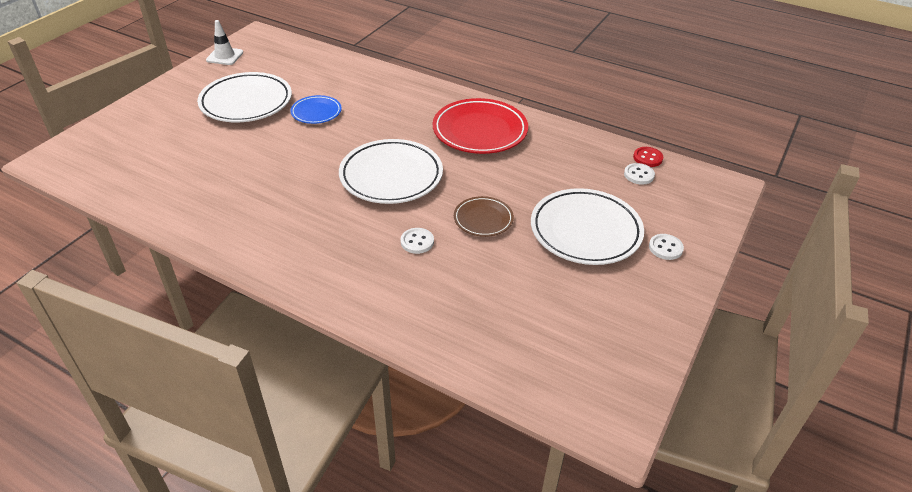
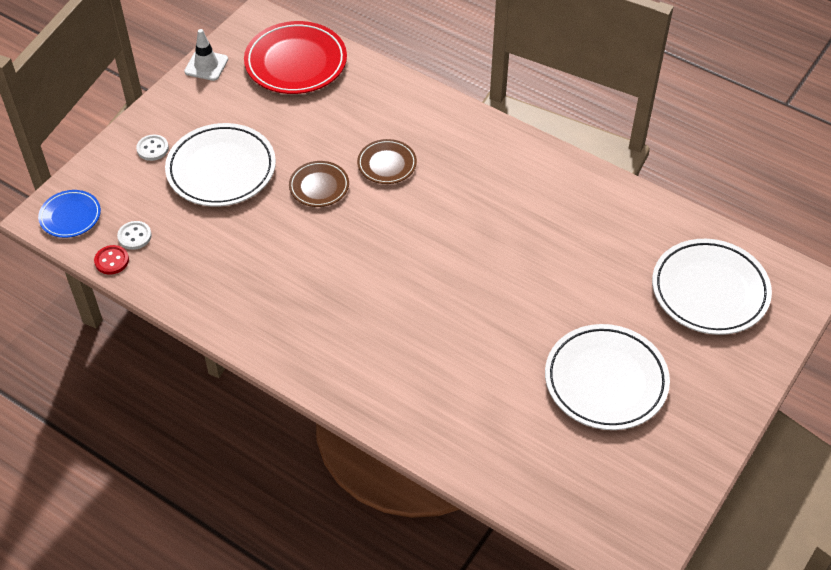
camera: 175 degrees left, 10 degrees up
(225, 56) = (670, 496): white traffic cone -> white traffic cone (206, 65)
(316, 112) = (508, 356): blue plate -> blue plate (70, 216)
(391, 176) = (411, 245): white plate -> white plate (709, 291)
(417, 242) = (387, 164): white button -> brown plate
(480, 131) = (299, 313): red plate -> red plate (296, 62)

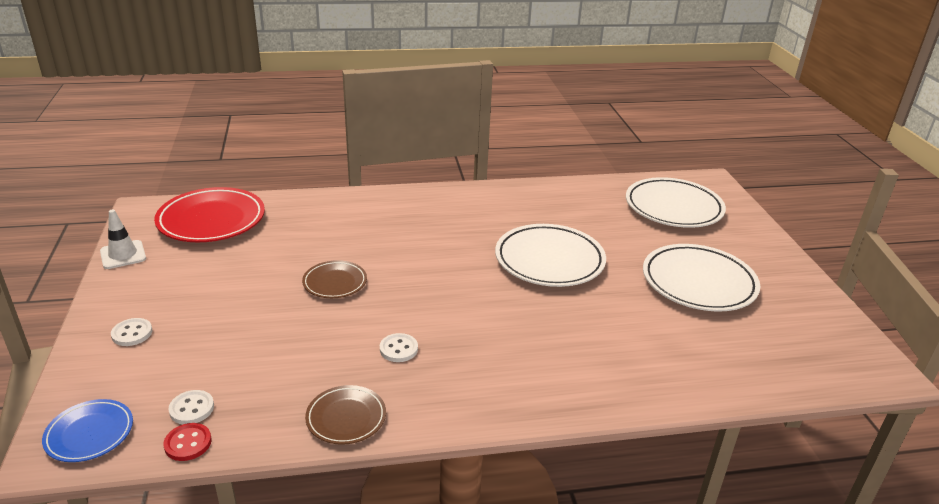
camera: 45 degrees left, 20 degrees down
(221, 169) = (226, 314): white plate -> white plate (549, 260)
(298, 277) = (398, 349): none -> white button
(387, 164) = (372, 244): brown plate -> brown plate (346, 418)

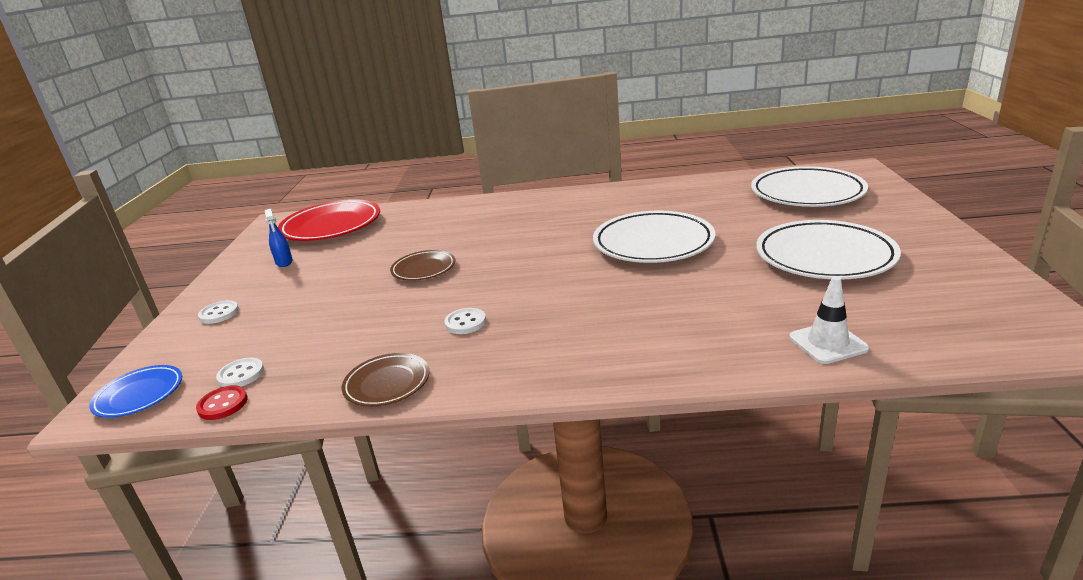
camera: 15 degrees right, 5 degrees down
(123, 255) = (242, 254): white traffic cone -> white traffic cone (828, 343)
(177, 267) = (284, 262): none -> blue spray bottle

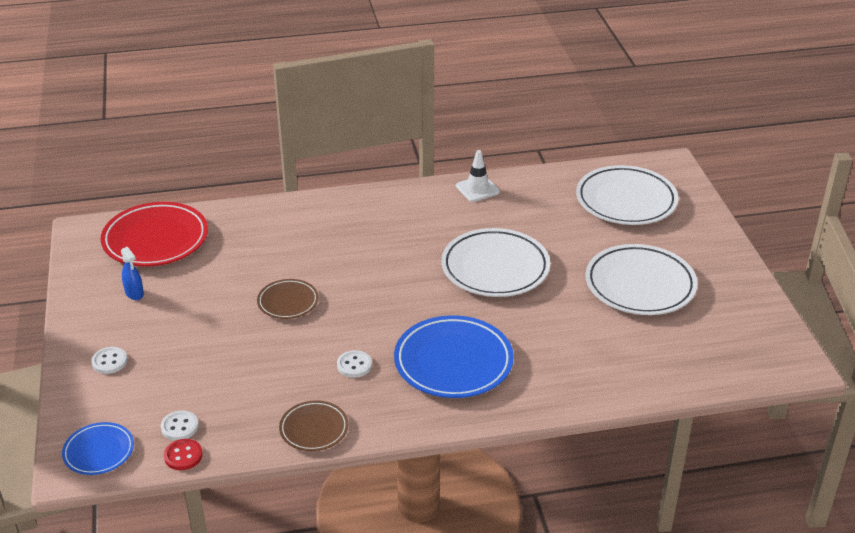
camera: 15 degrees left, 10 degrees up
(582, 322) = (453, 362): none -> blue plate
(828, 343) = (640, 376): white traffic cone -> white traffic cone (477, 189)

